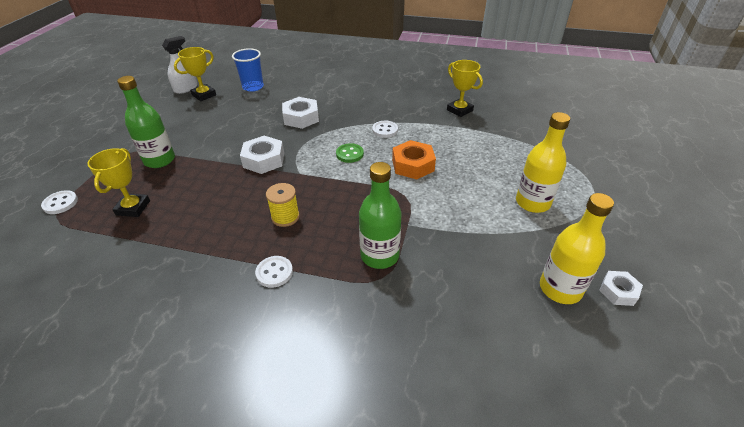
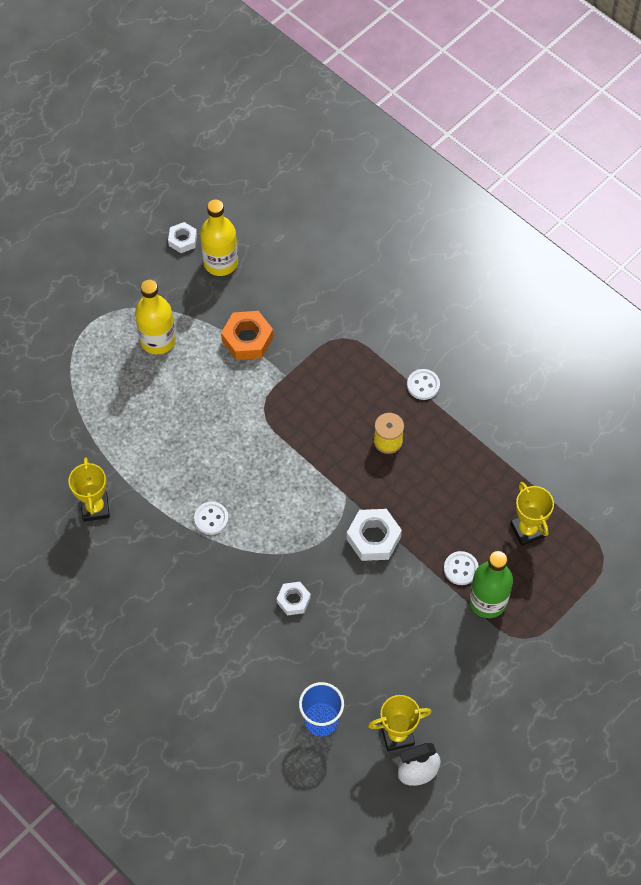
camera: 150 degrees left, 20 degrees up
(60, 203) = (599, 577): white button -> white button (461, 569)
(133, 208) = (527, 530): yellow trophy -> yellow trophy turned 60 degrees counterclockwise
(301, 118) = (293, 600): white nut -> white nut, size x0.62
(349, 154) = (277, 497): green button -> none
(379, 255) = (331, 357): green bottle -> none
(413, 165) = (225, 445): orange nut -> orange nut (247, 339)

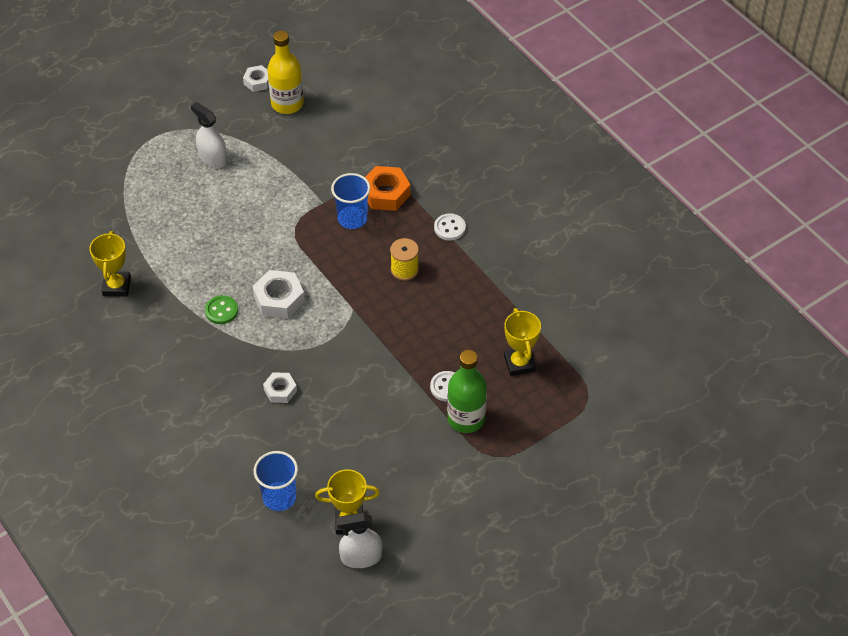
camera: 10 degrees right, 10 degrees down
(158, 340) = (213, 158): yellow bottle -> white spray bottle
(211, 519) = (221, 311): white button -> green button
(247, 339) = (295, 168): orange nut -> orange nut (386, 193)
(320, 390) = (352, 219): none -> blue cup
(373, 538) = (370, 349): white nut -> white nut (279, 299)

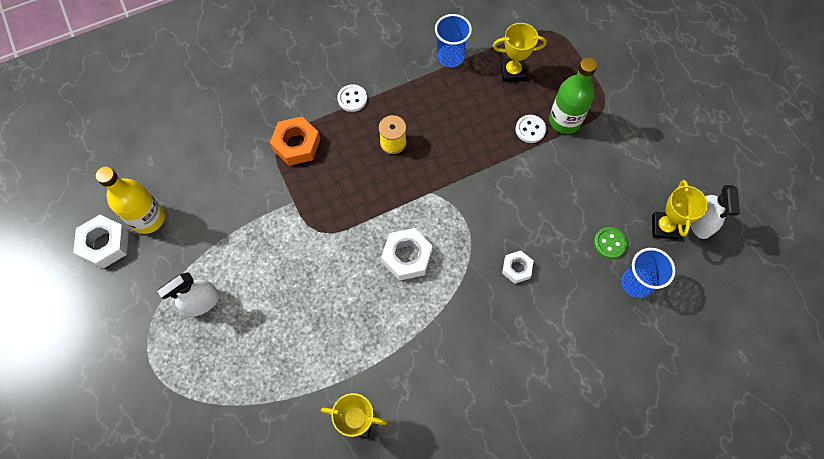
camera: 80 degrees left, 15 degrees up
(221, 311) = (411, 313): green button -> green button (609, 243)
(257, 81) = (105, 244): white nut -> white nut, size x1.63
(352, 219) = (321, 178): blue cup -> blue cup (450, 57)

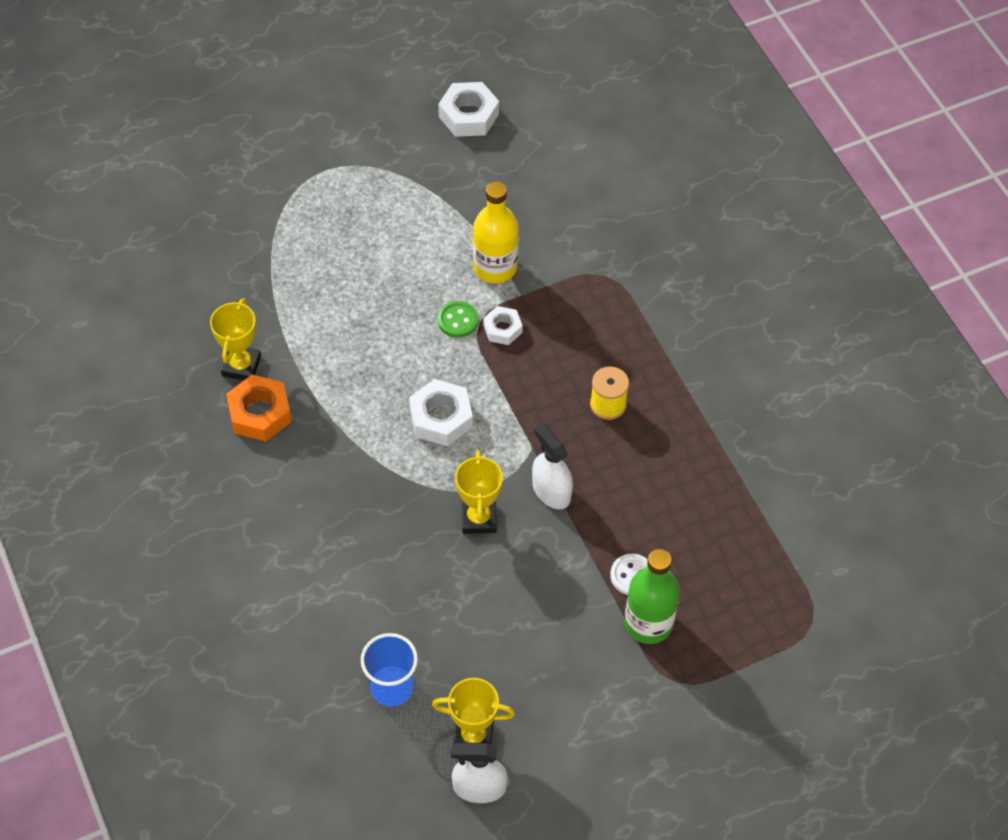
camera: 90 degrees right, 10 degrees down
(148, 218) = (500, 152): yellow bottle -> yellow bottle (495, 267)
(202, 302) = (393, 211): white spray bottle -> white spray bottle (551, 491)
(296, 144) = (603, 296): orange nut -> orange nut (260, 413)
(352, 99) = (676, 357): white button -> none
(450, 57) = (754, 479): blue cup -> none
(512, 72) = (731, 560): yellow trophy -> yellow trophy (479, 518)
(516, 268) = (419, 542): white nut -> white nut (502, 329)
(609, 243) = (451, 660): green button -> green button (458, 320)

